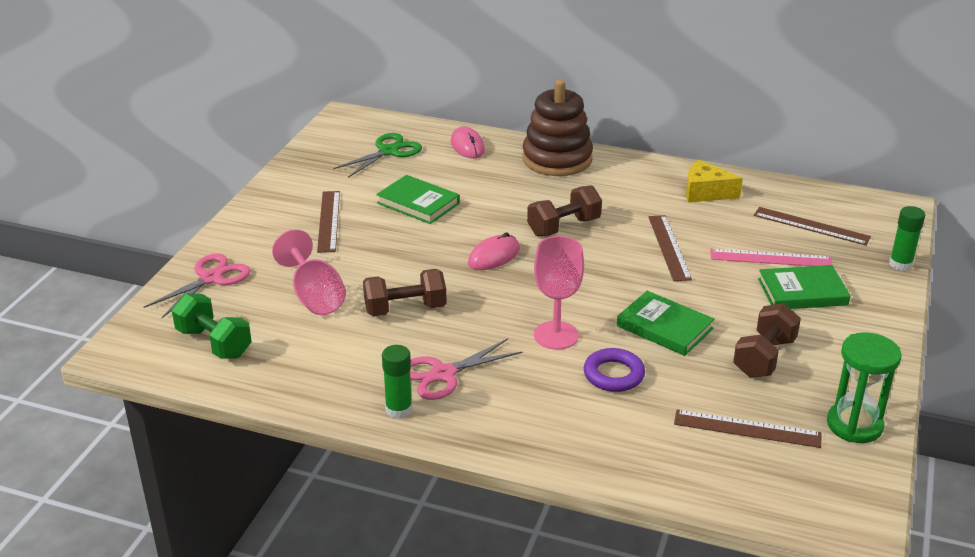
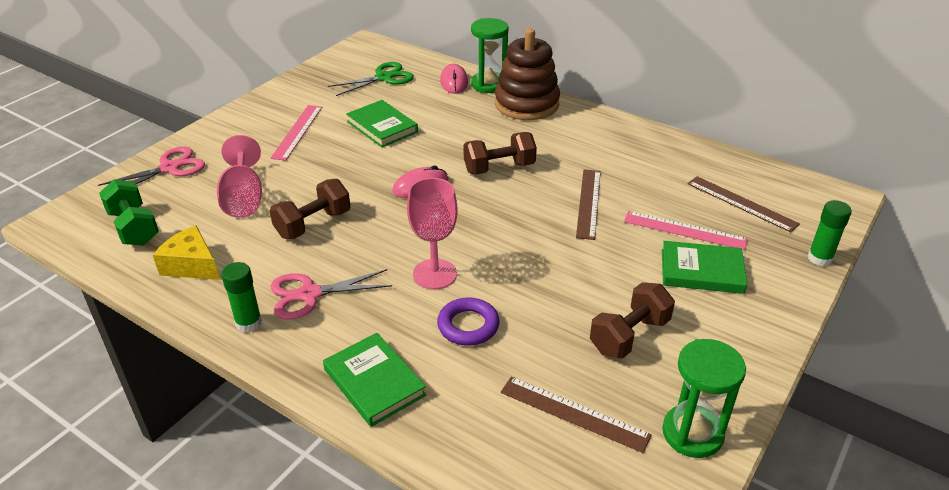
camera: 15 degrees right, 5 degrees up
(329, 221) = (297, 132): brown ruler -> pink ruler
(405, 309) = (313, 224): brown dumbbell -> brown dumbbell turned 45 degrees counterclockwise
(506, 144) = (489, 84): none -> green hourglass
(664, 327) = (543, 284): green book -> green book (374, 382)
(705, 192) = (650, 154): yellow cheese -> yellow cheese (191, 265)

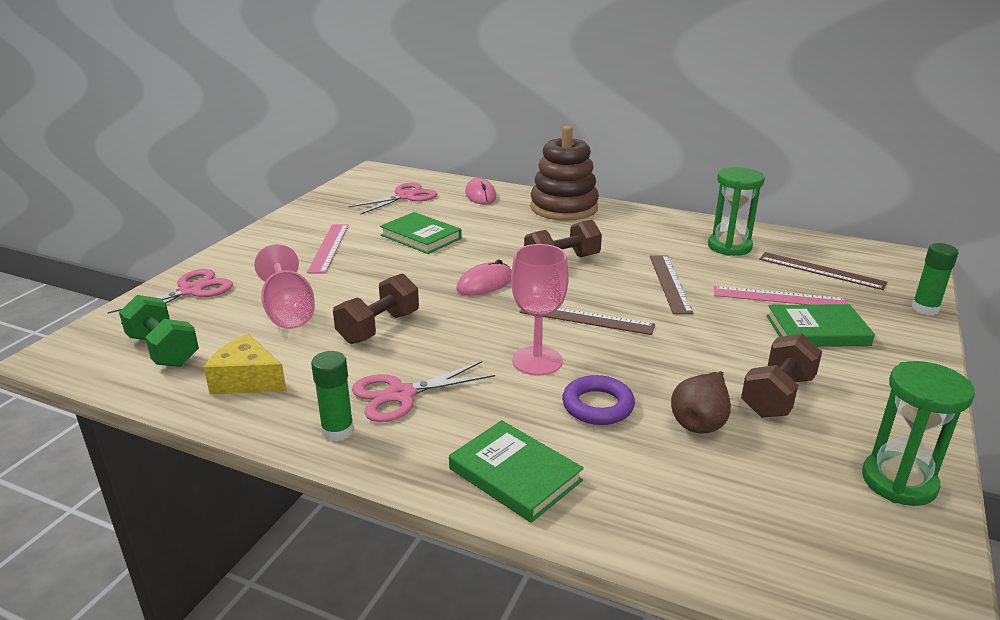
camera: 10 degrees left, 10 degrees down
(384, 78) = (405, 197): green scissors -> pink scissors
(489, 84) = (517, 195): green hourglass -> green hourglass (729, 247)
(549, 352) = (700, 421): none -> brown pear
(574, 413) = (759, 478): brown ruler -> brown ruler (586, 318)

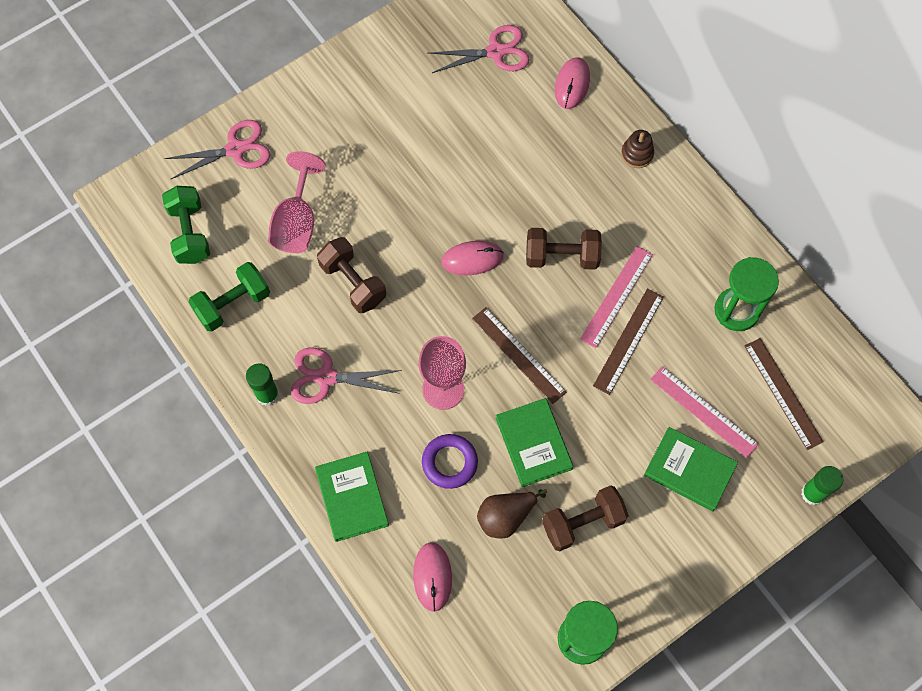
camera: 30 degrees right, 40 degrees up
(247, 380) = (233, 304): yellow cheese -> green dumbbell
(329, 247) = (374, 127): pink ruler -> pink ruler (616, 296)
(379, 327) = (353, 283): brown dumbbell -> brown dumbbell turned 75 degrees clockwise
(421, 237) = (465, 146): green book -> green book (533, 443)
(564, 208) = (637, 154): brown stacking toy -> brown stacking toy, size x0.43
(680, 503) = (432, 576): none -> pink mouse

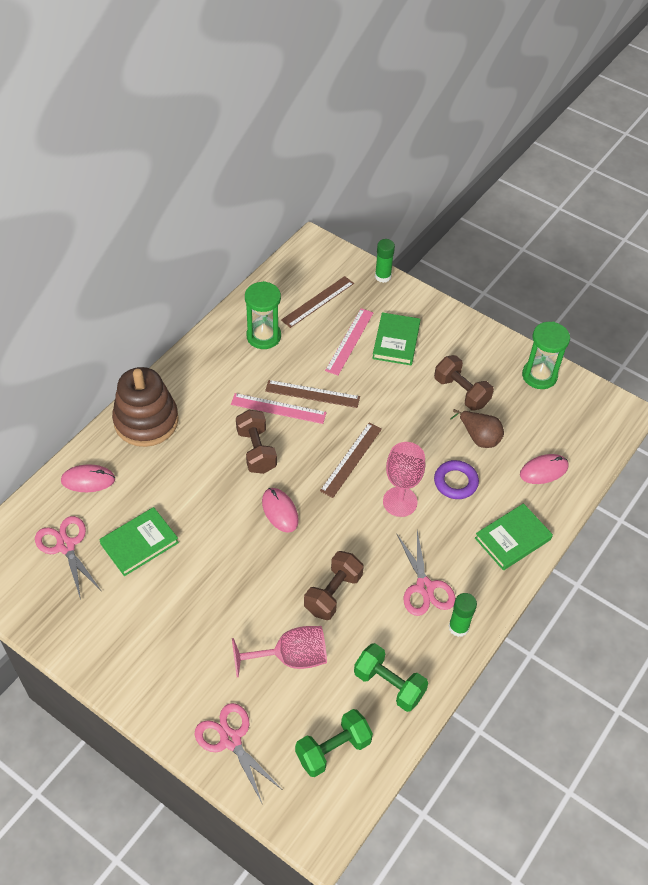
camera: 110 degrees left, 15 degrees down
(533, 443) = (417, 433): green book -> green book (139, 543)
(637, 154) = (146, 421): brown stacking toy -> brown stacking toy, size x2.34

